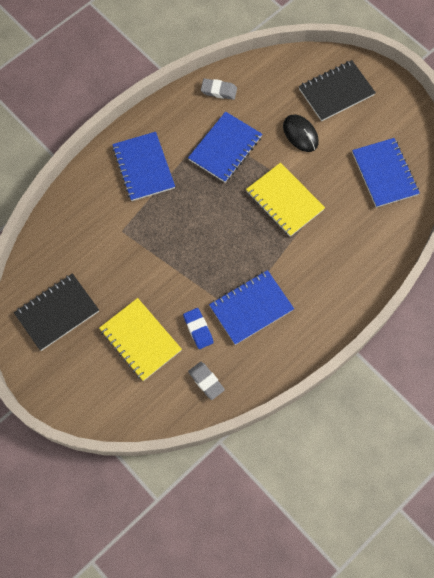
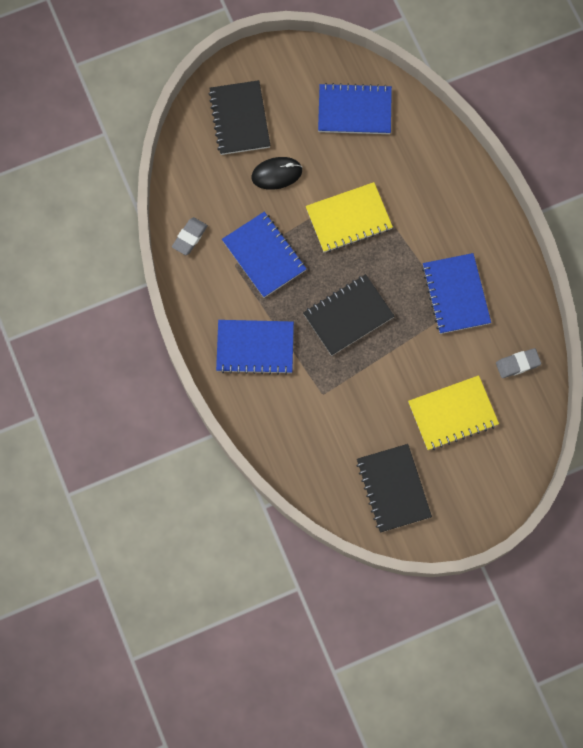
camera: 70 degrees left, 5 degrees up
(198, 228) = (348, 316): none -> black notebook
(198, 329) = (461, 353): blue eraser -> none

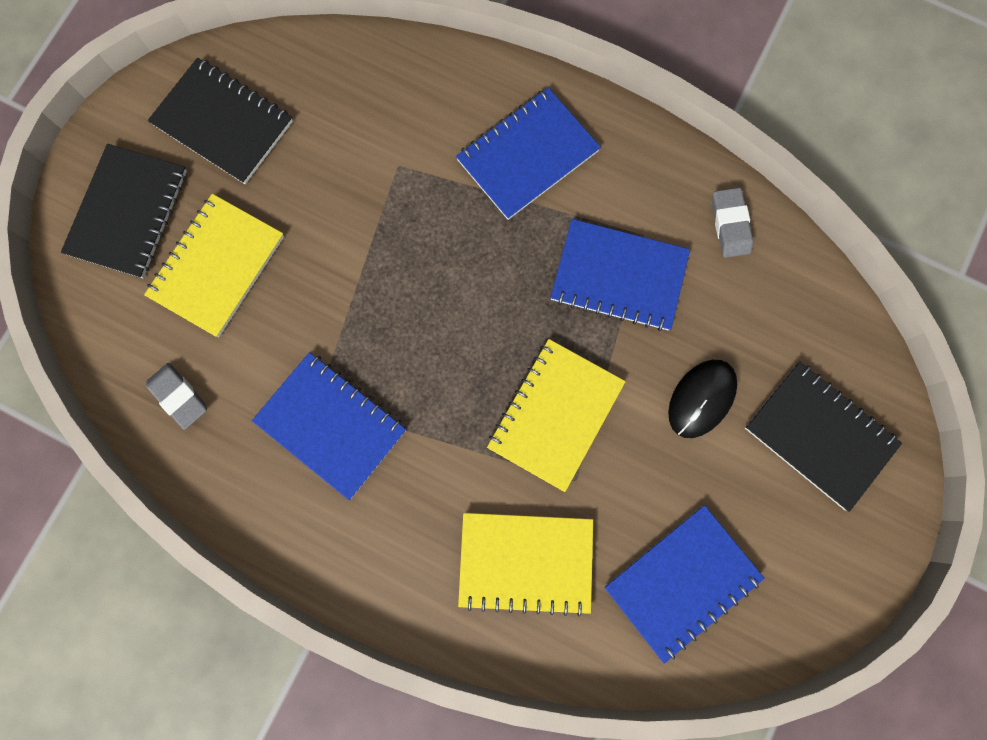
camera: 140 degrees right, 5 degrees up
(348, 316) = (447, 285): black notebook -> black notebook (128, 213)
(415, 170) = (525, 562): none -> yellow notebook
(517, 364) = (179, 396): grey eraser -> grey eraser turned 75 degrees counterclockwise

